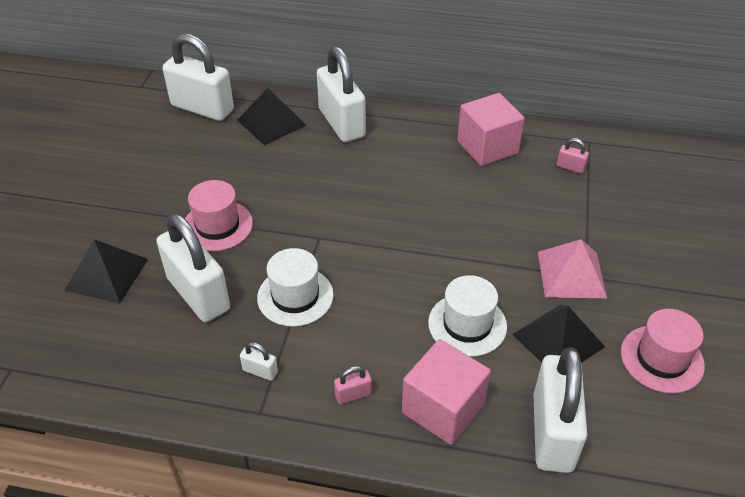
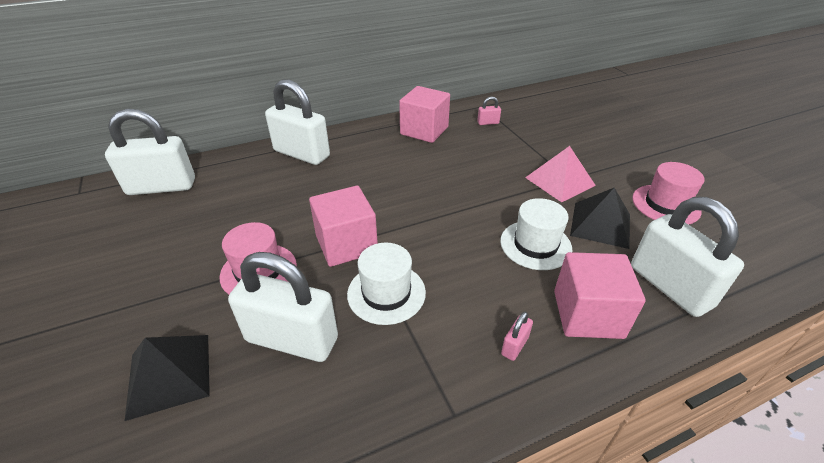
camera: 35 degrees left, 5 degrees down
(260, 371) = (417, 375): white padlock -> none
(271, 122) = (240, 174): black pyramid -> none
(302, 236) = (346, 244): none -> pink cube

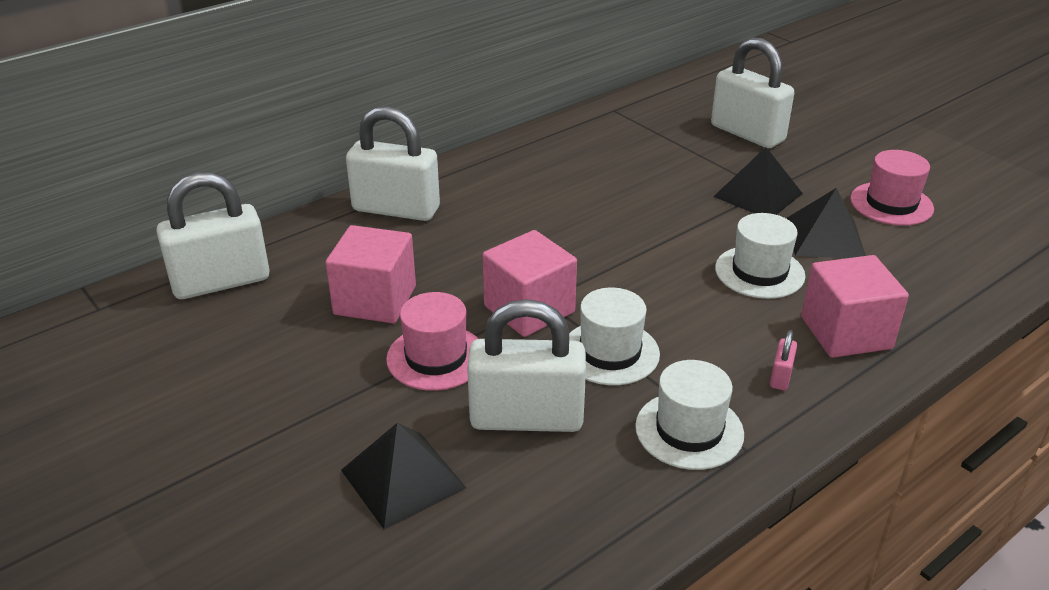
camera: 15 degrees left, 5 degrees down
(414, 382) = (689, 430): none -> white hat
(424, 130) = (551, 154): pink cube -> pink cube (375, 300)
(488, 123) = (632, 132): pink padlock -> none
(560, 181) = (758, 195): pink pyramid -> black pyramid
(670, 286) = (922, 290): white padlock -> white padlock (747, 133)

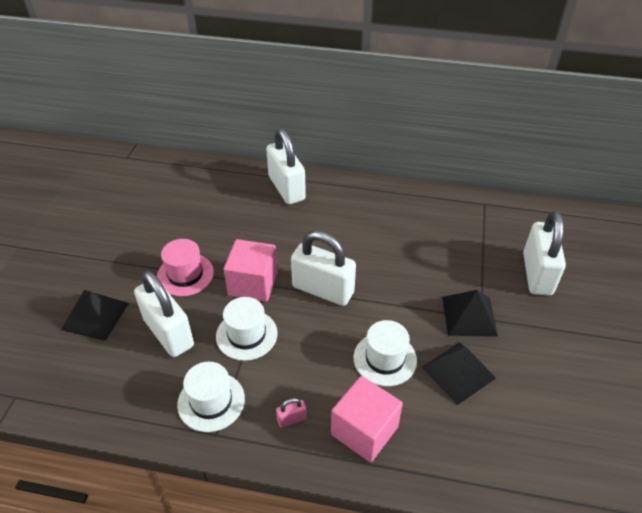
camera: 50 degrees right, 10 degrees up
(221, 282) = (175, 175): white padlock -> white padlock (323, 290)
(375, 300) = (208, 228): pink cube -> none
(891, 204) = (541, 388): pink hat -> none

